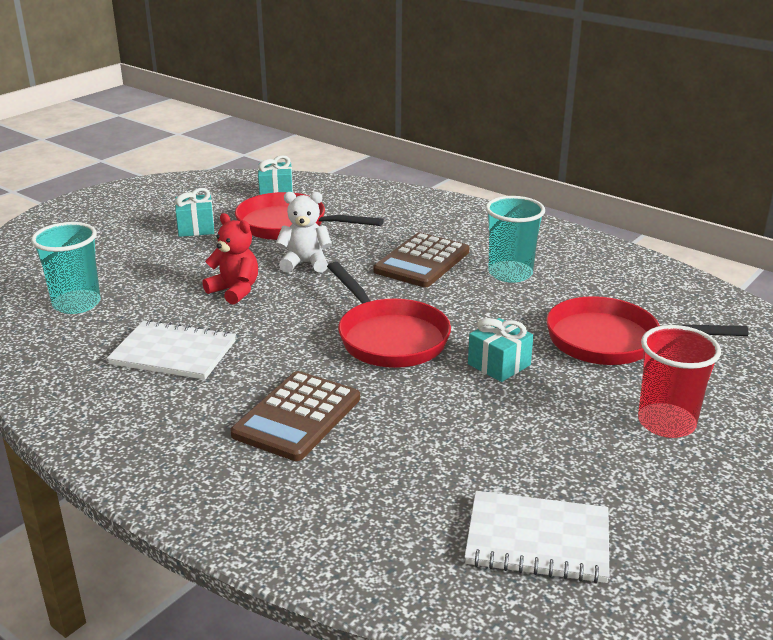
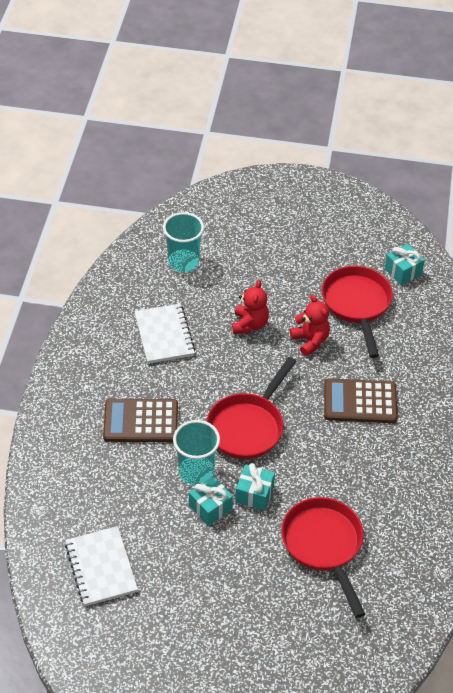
camera: 60 degrees right, 20 degrees up
(196, 228) = (315, 259): turquoise gift -> turquoise gift (210, 507)
(305, 263) = (310, 341): white teddy bear -> red teddy bear
(510, 273) = (379, 458): turquoise cup -> turquoise cup (196, 472)
(666, 423) = (244, 600): red cup -> none

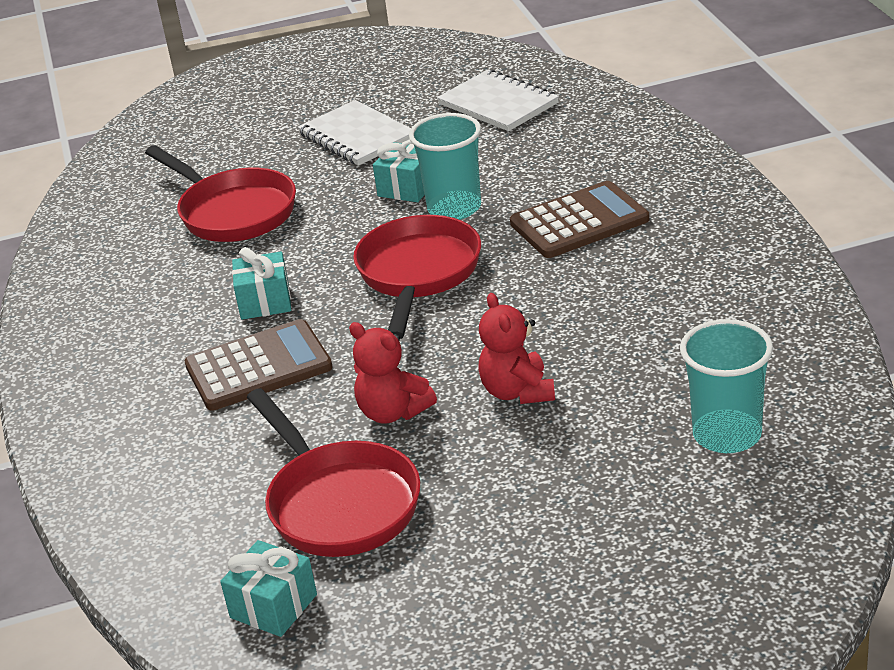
camera: 160 degrees right, 15 degrees down
(164, 335) = (648, 321): white notebook -> white notebook (357, 136)
(254, 494) = (357, 219): turquoise gift -> turquoise gift (265, 302)

